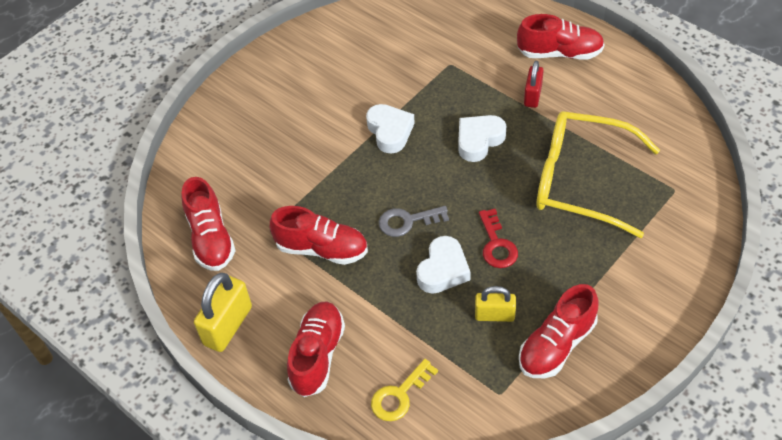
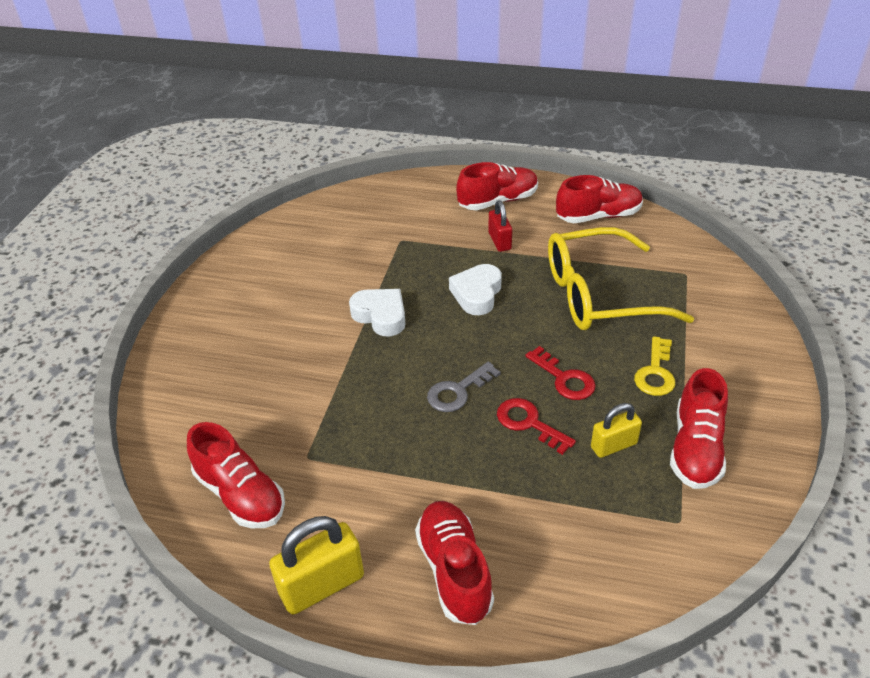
camera: 30 degrees left, 10 degrees down
(227, 326) = (322, 585): yellow padlock -> yellow padlock turned 60 degrees clockwise
(322, 249) = (382, 454): red shoe -> red shoe (598, 216)
(399, 395) = (577, 572): yellow key -> yellow key (655, 372)
(443, 270) = (529, 423): white heart -> red key

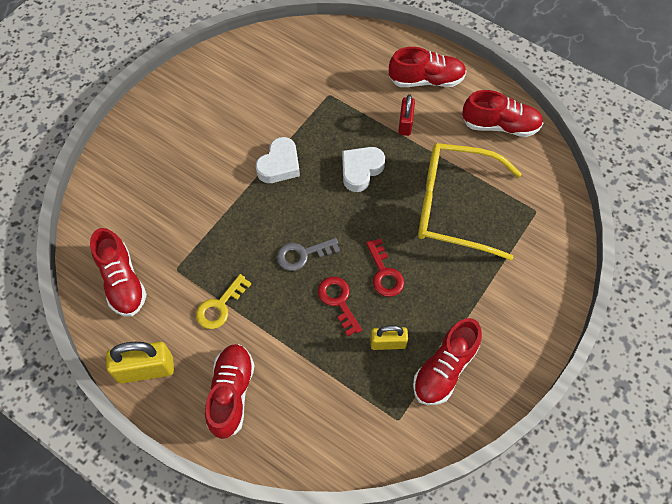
camera: 20 degrees right, 20 degrees up
(381, 316) = (279, 165): white heart -> white heart turned 60 degrees clockwise
(655, 372) = (455, 294): yellow key -> yellow key (220, 306)

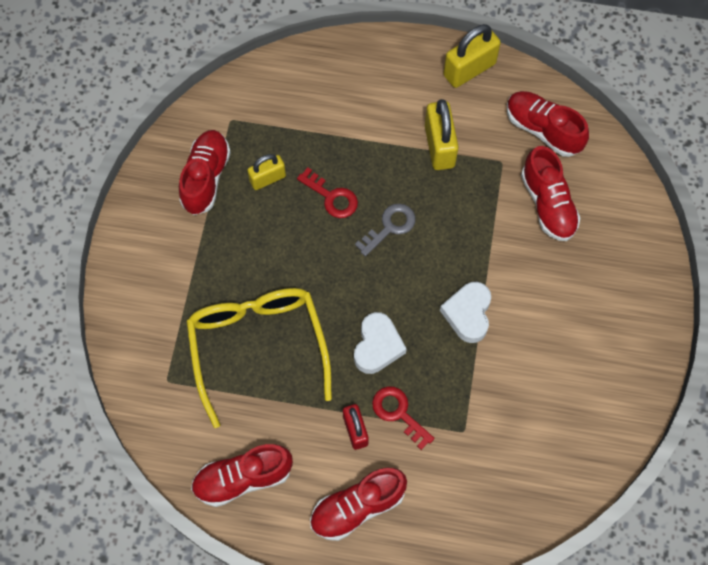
camera: 155 degrees right, 5 degrees up
(220, 306) = (439, 146): yellow key -> yellow padlock
(231, 393) = (384, 81): red shoe -> red shoe (548, 204)
(384, 273) = (300, 242): red key -> red key (398, 413)
(454, 206) = (258, 347): yellow glasses -> yellow glasses turned 90 degrees counterclockwise

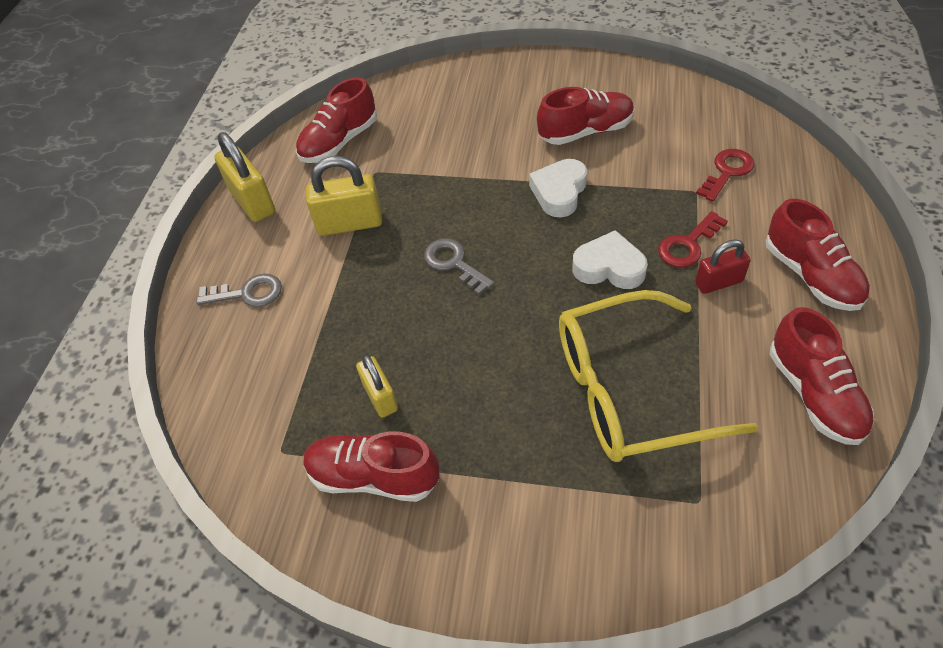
camera: 85 degrees left, 15 degrees down
(332, 197) = (411, 323): red key -> red key (727, 172)
(369, 80) = (247, 293): none -> grey key
(468, 314) = (559, 192): white heart -> white heart turned 105 degrees clockwise
(548, 204) = (428, 137): red shoe -> red shoe (585, 131)

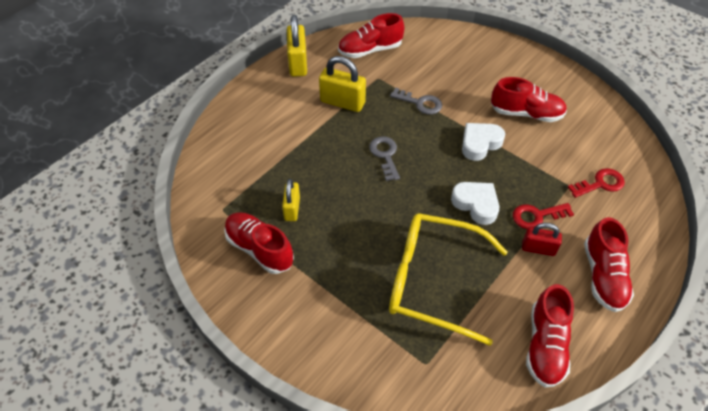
camera: 25 degrees right, 0 degrees up
(247, 293) = (261, 115): grey key -> grey key (420, 103)

